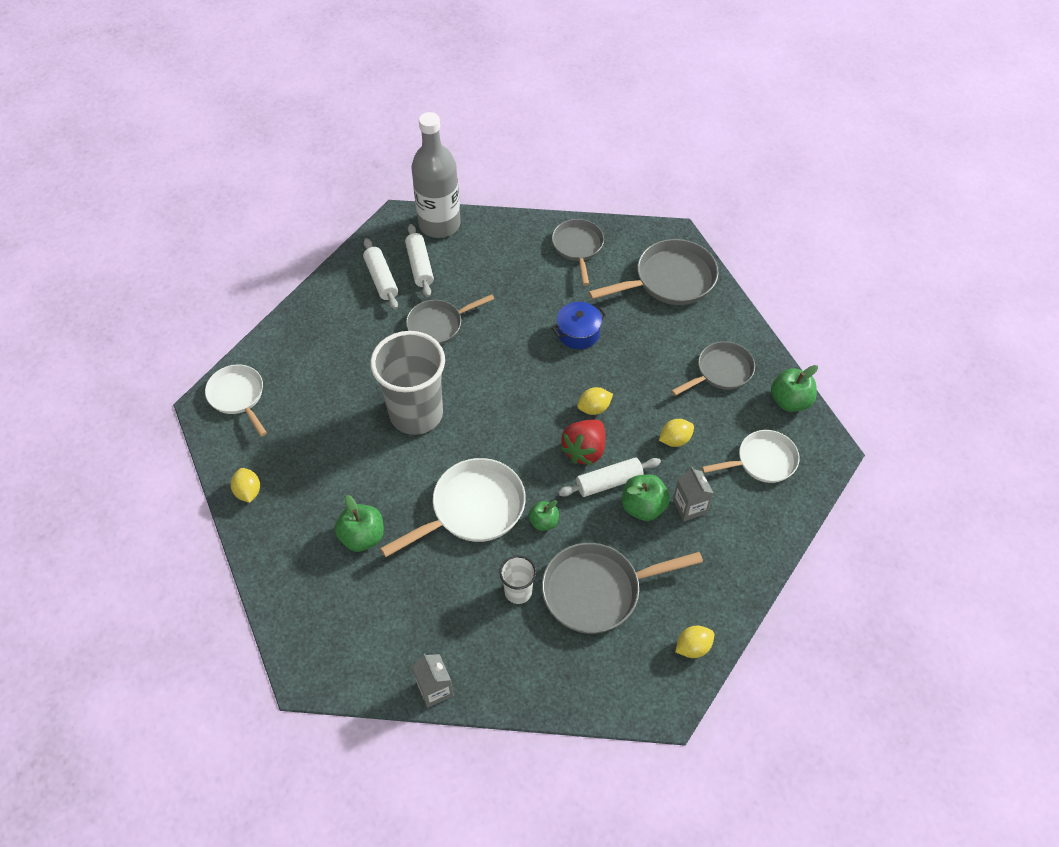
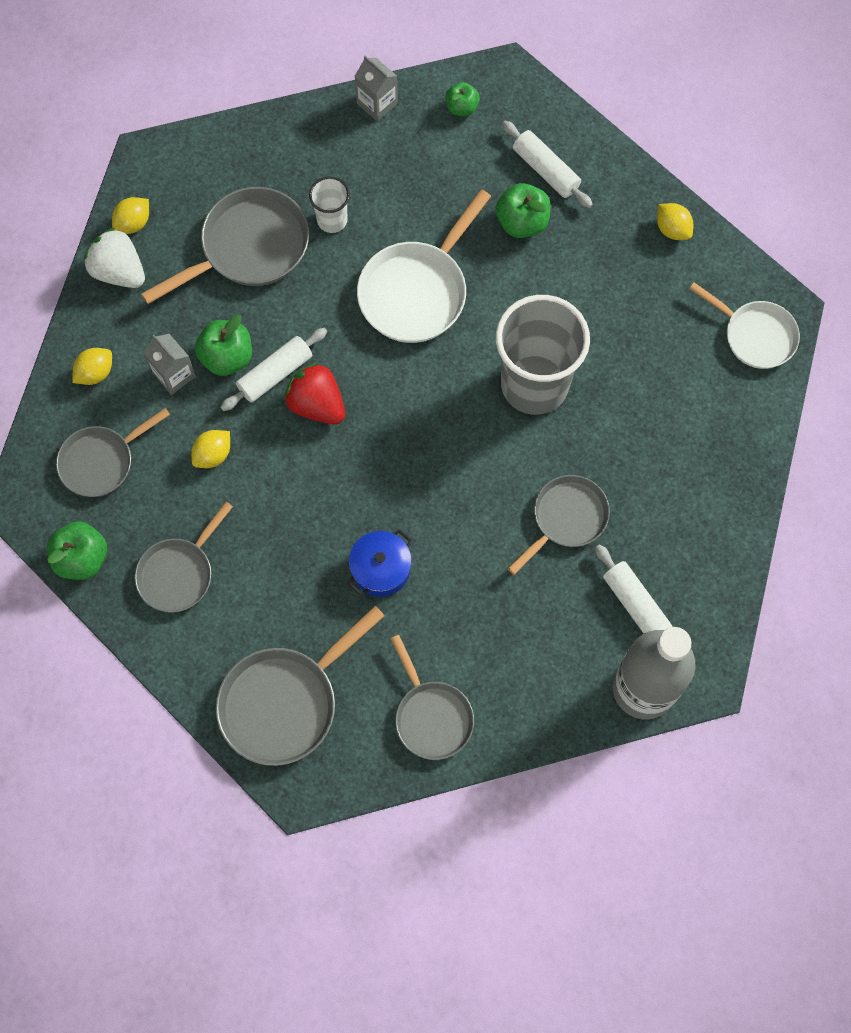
camera: 160 degrees right, 15 degrees up
(381, 279) = (675, 564): white rolling pin -> white rolling pin (546, 170)
(543, 522) = (333, 303): green apple -> green apple (462, 107)
(584, 450) = (316, 404): red strawberry -> red strawberry turned 60 degrees counterclockwise
(594, 408) = (324, 464): yellow lemon -> yellow lemon (95, 373)
(715, 607) = (119, 271): none -> white strawberry
(762, 461) = (101, 461): white pan -> grey pan

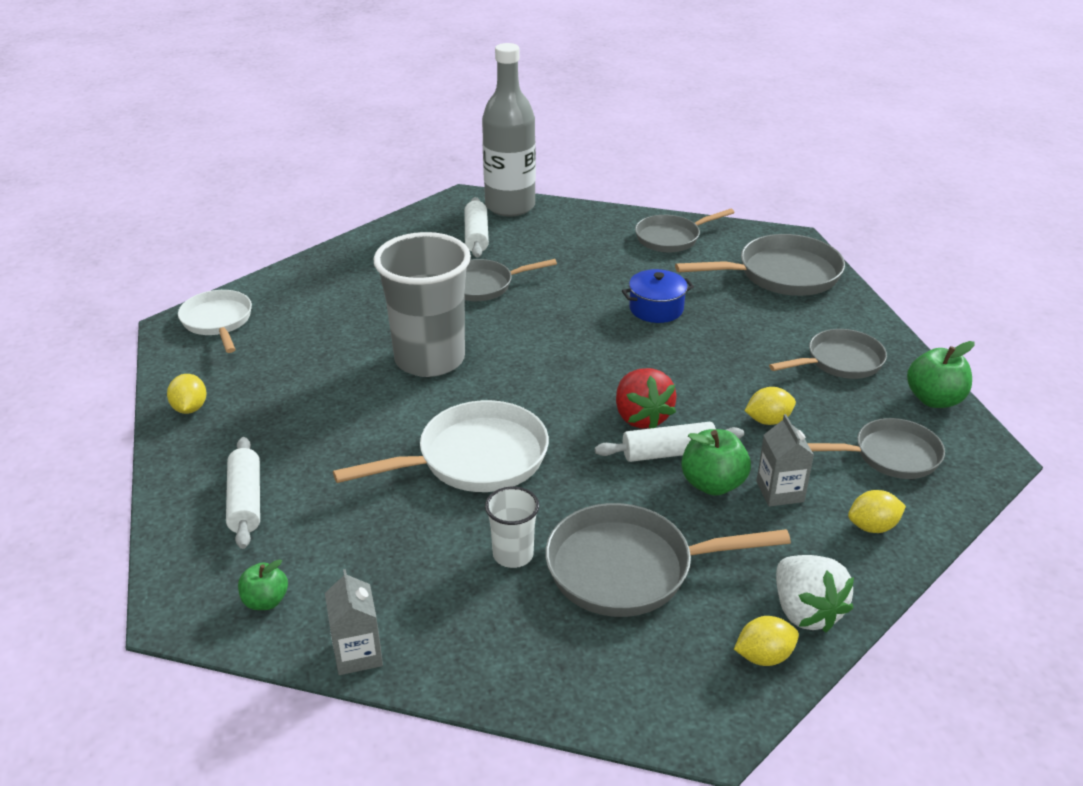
camera: 150 degrees left, 35 degrees down
(431, 716) = (671, 238): grey pan -> grey pan turned 120 degrees counterclockwise
(522, 222) = (317, 469): green apple -> none

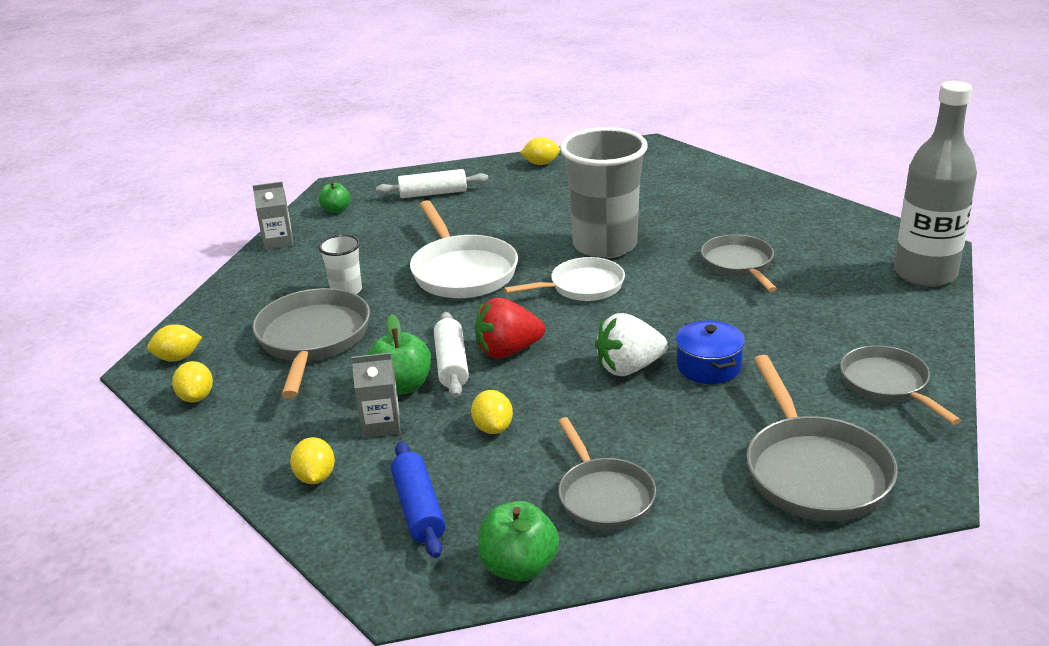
camera: 95 degrees right, 5 degrees down
(218, 321) = (657, 158): white pan -> white pan (582, 287)
(476, 236) = (843, 257): white rolling pin -> none
(681, 700) = (178, 358): none -> yellow lemon
(805, 611) = (230, 423): white strawberry -> white strawberry (629, 368)
(891, 455) = (419, 509): grey pan -> blue rolling pin

